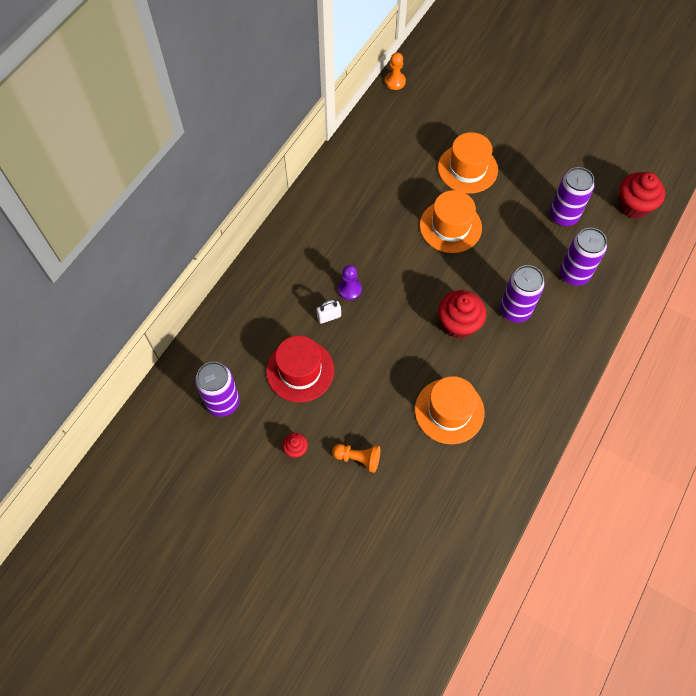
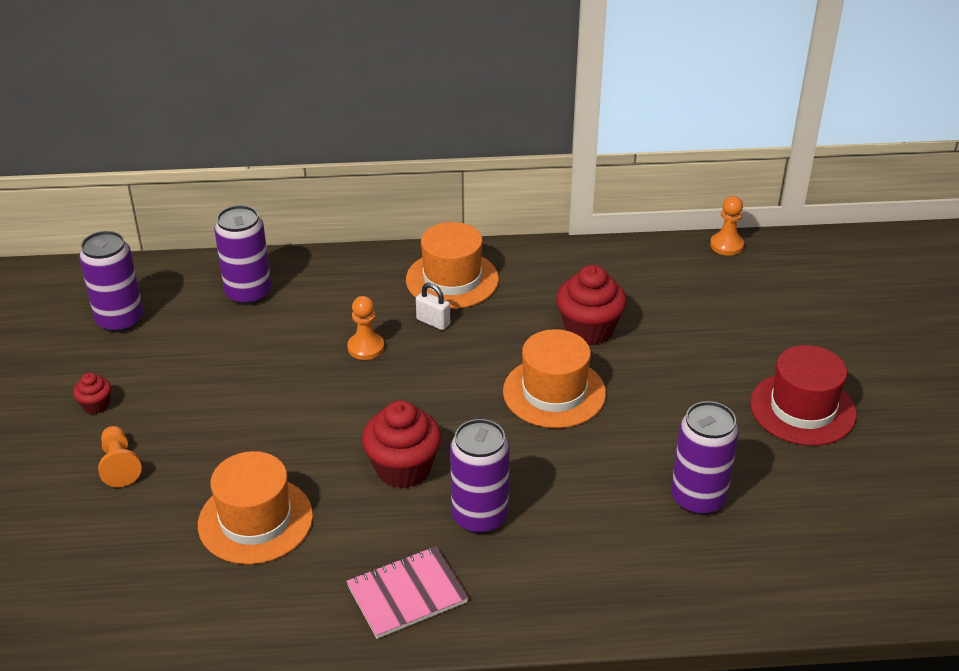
camera: 55 degrees right, 25 degrees down
(300, 370) = (211, 359): red hat -> red hat (802, 409)
(329, 316) = (309, 348): white padlock -> white padlock (433, 322)
(349, 289) = (366, 347): purple pawn -> orange pawn
(467, 169) = (667, 367): orange hat -> orange hat (452, 279)
(545, 369) = (407, 594): none -> pink notebook
(574, 274) = (606, 555): purple can -> purple can (248, 293)
(633, 206) = (808, 573): red cupcake -> red cupcake (589, 330)

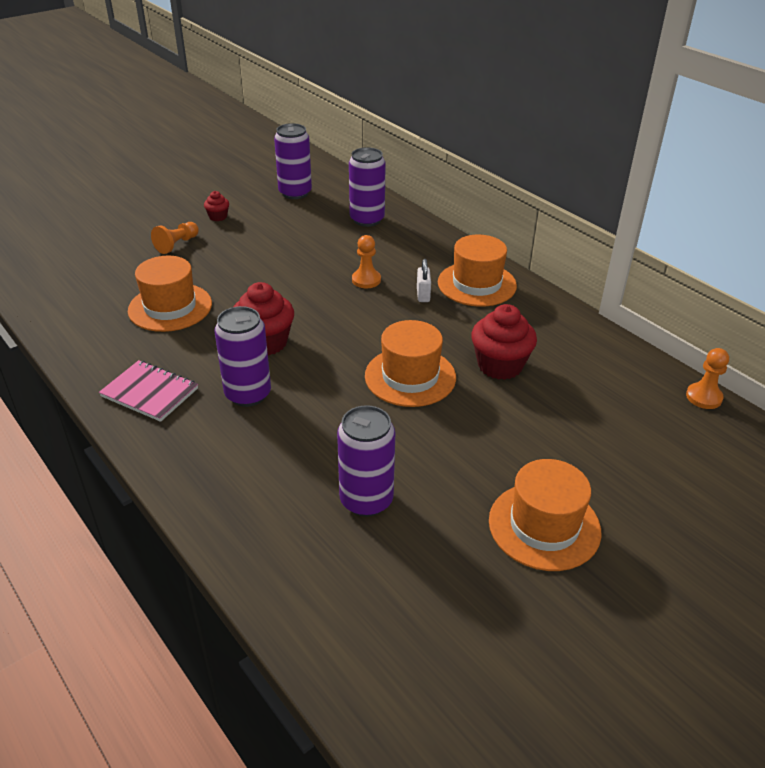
camera: 55 degrees right, 0 degrees up
(802, 409) = (544, 526): red hat -> orange hat

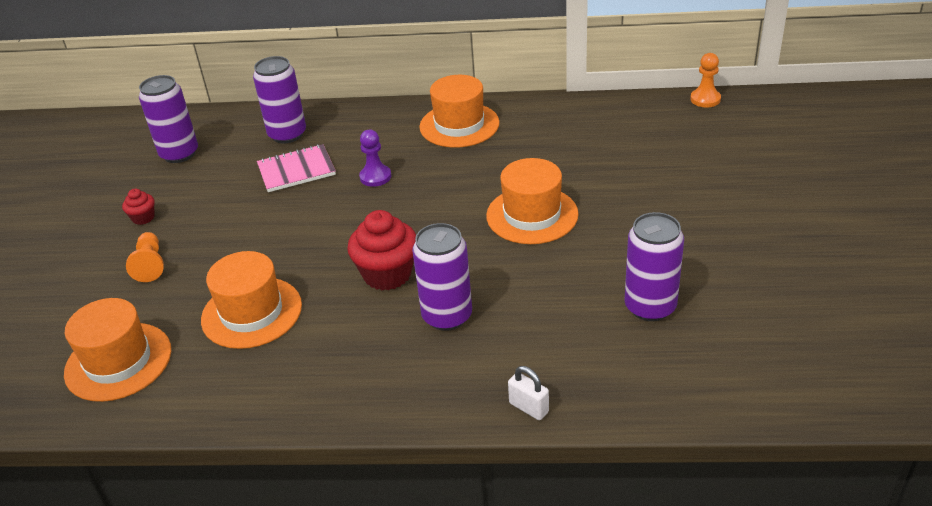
camera: 45 degrees left, 0 degrees up
(150, 392) = (369, 379): pink notebook -> pink notebook (296, 170)
(366, 280) = (375, 177): orange pawn -> purple pawn
(423, 295) = (437, 157): white padlock -> white padlock (529, 407)
(500, 365) = (571, 165): red cupcake -> none
(544, 526) = (759, 233): orange hat -> orange hat (118, 361)

